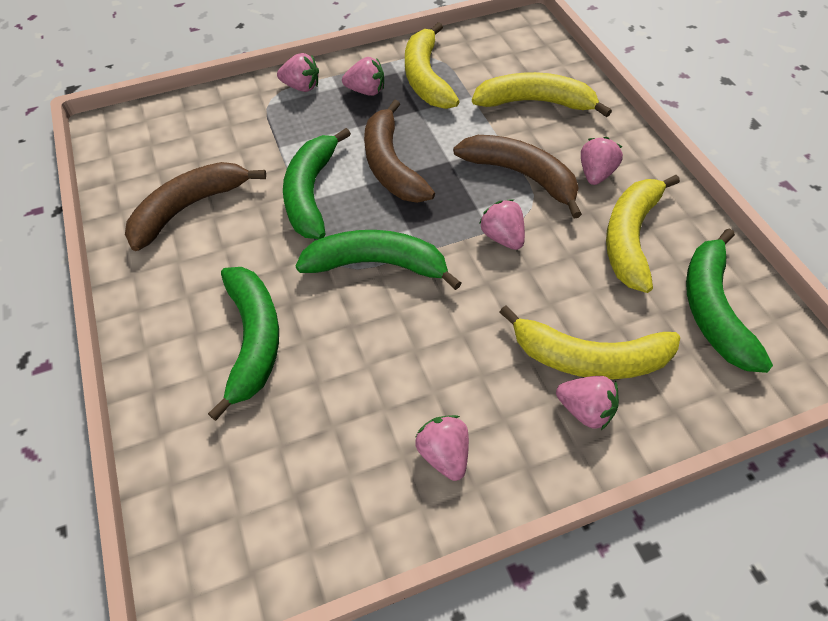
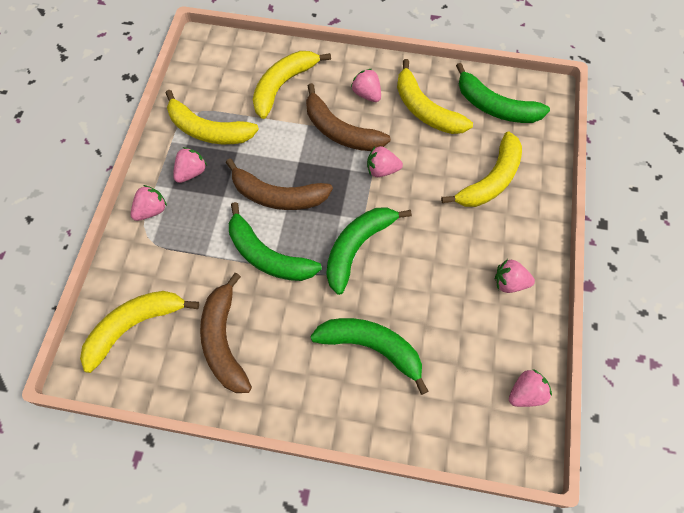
camera: 60 degrees left, 10 degrees up
(168, 137) = (134, 326): none -> yellow banana
(521, 175) = (340, 131): brown banana -> brown banana turned 120 degrees counterclockwise
(585, 410) = (520, 202): pink strawberry -> pink strawberry (526, 393)

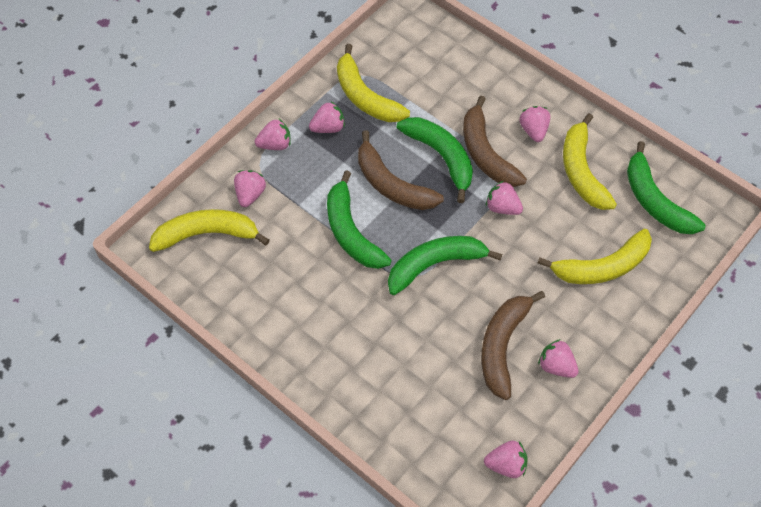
camera: 30 degrees right, 5 degrees down
(154, 268) = (250, 194): none -> pink strawberry
(224, 341) = (272, 284): brown banana -> brown banana (502, 346)
(283, 85) = (458, 86): yellow banana -> none
(371, 347) = (393, 354): green banana -> green banana (441, 157)

